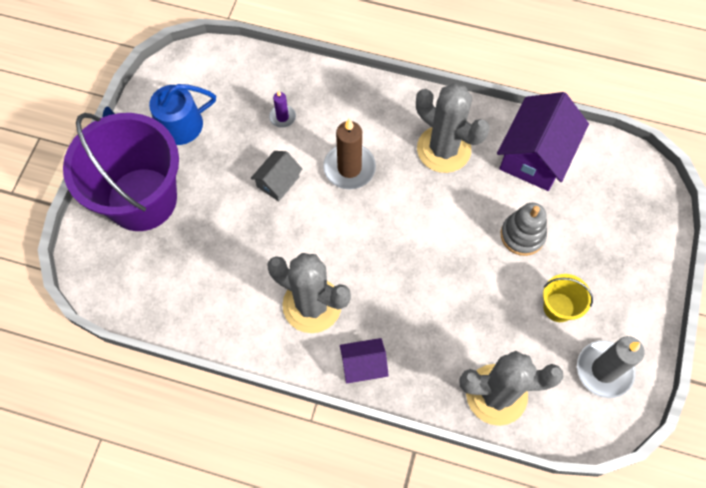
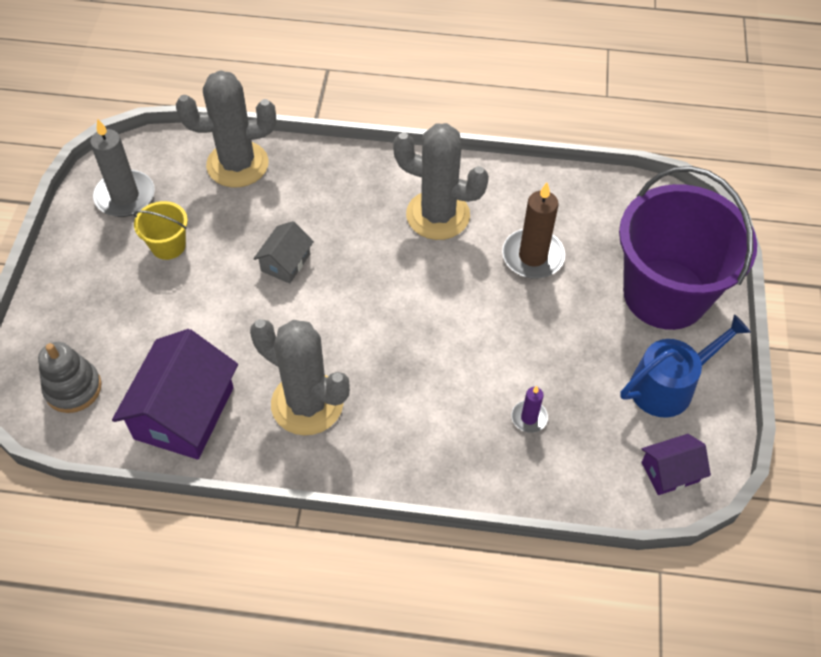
camera: 170 degrees right, 10 degrees down
(278, 181) = (511, 335): grey house -> grey house (285, 262)
(349, 168) = (426, 363): brown candle -> brown candle (532, 256)
(363, 365) = (373, 172): purple house -> purple house (670, 472)
(522, 235) = (206, 313): grey stacking toy -> grey stacking toy (73, 388)

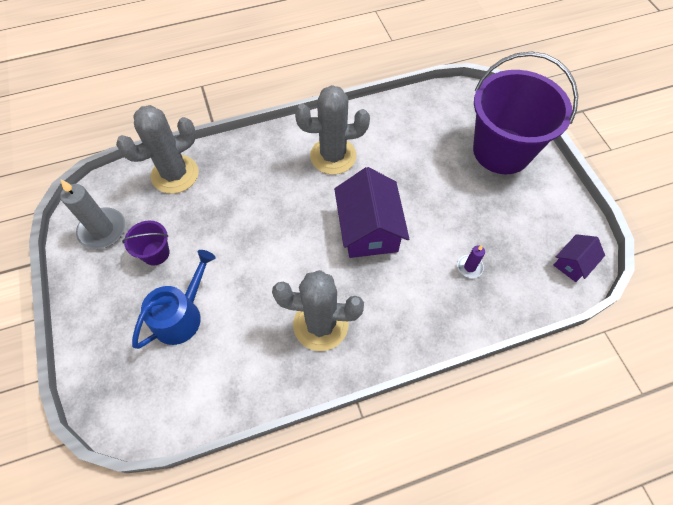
camera: 25 degrees left, 5 degrees up
(73, 388) = (141, 393): grey stacking toy -> none
(168, 245) = (156, 253): yellow bucket -> purple bucket
(184, 413) = (236, 372): purple house -> purple house (369, 229)
(285, 262) = (248, 230): grey house -> none
(532, 256) = (409, 159): brown candle -> none
(668, 385) = (538, 208): blue watering can -> blue watering can (181, 315)

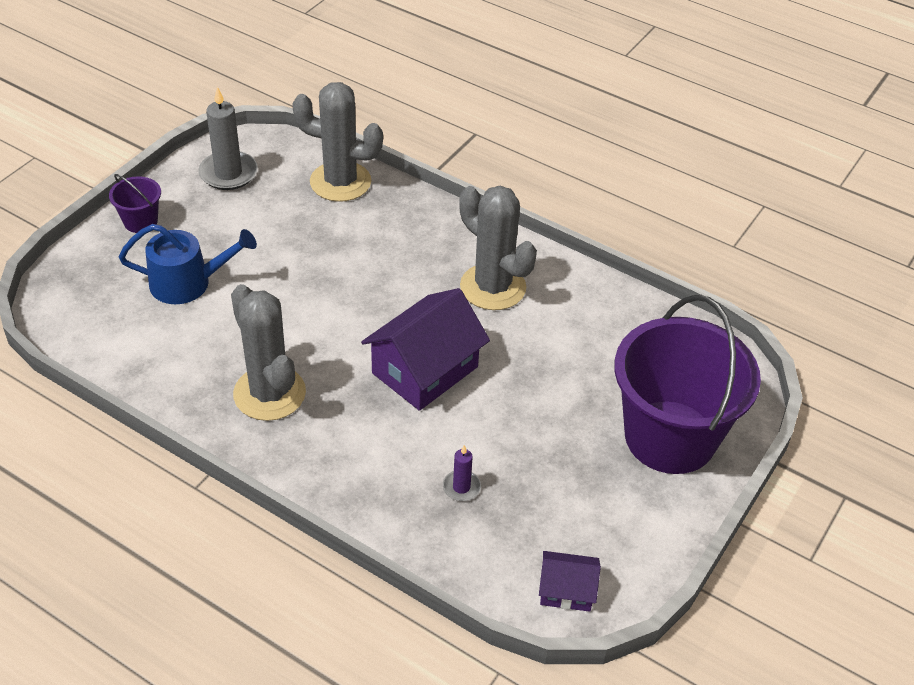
camera: 50 degrees right, 15 degrees down
(156, 253) = (238, 224): purple bucket -> purple bucket (140, 221)

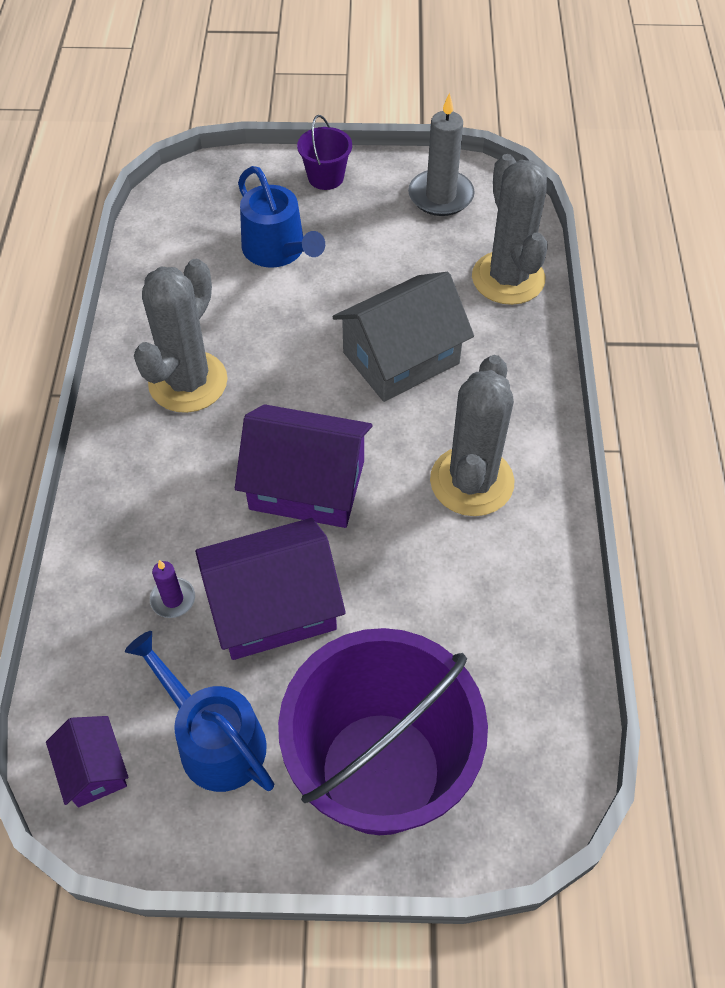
camera: 60 degrees right, 10 degrees up
(358, 269) = (401, 358): none -> grey house
(510, 434) = (273, 606): none -> purple house
(590, 512) = (215, 740): none -> blue watering can

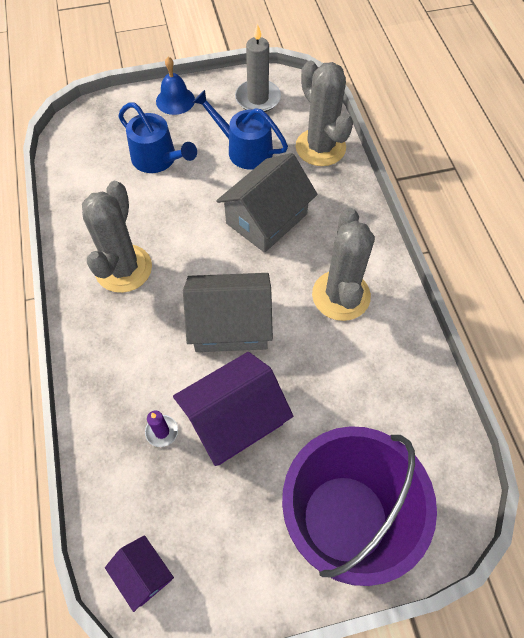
camera: 15 degrees left, 5 degrees up
(215, 740) = (223, 528): blue watering can -> blue watering can (245, 150)
(307, 485) = (230, 324): purple house -> grey house
(326, 177) = (175, 100): purple bucket -> blue bell

